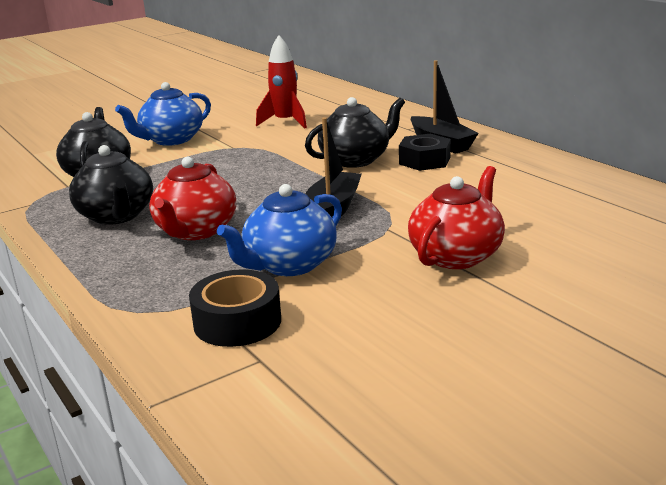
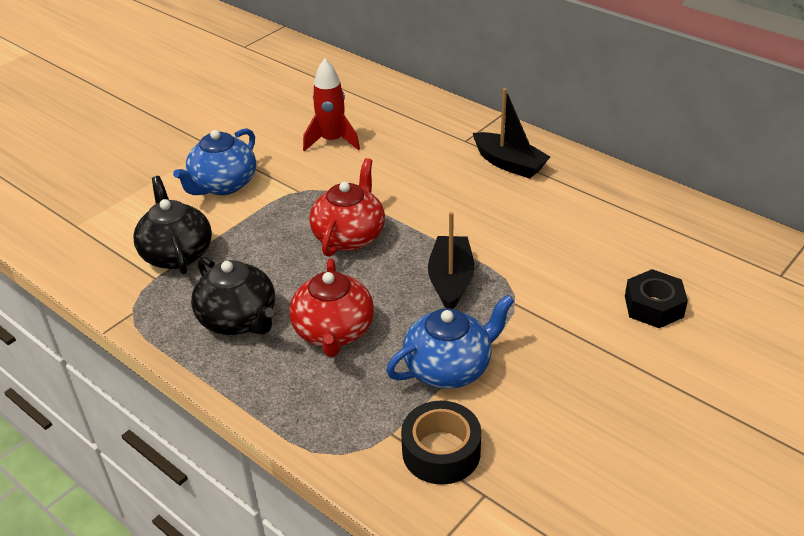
camera: 15 degrees left, 15 degrees up
(289, 265) = (449, 368): blue teapot -> blue teapot turned 150 degrees counterclockwise
(355, 160) = (436, 199): black teapot -> none
(424, 161) = (504, 194): black nut -> black nut (653, 306)
(456, 256) = (591, 333): red teapot -> red teapot (349, 236)

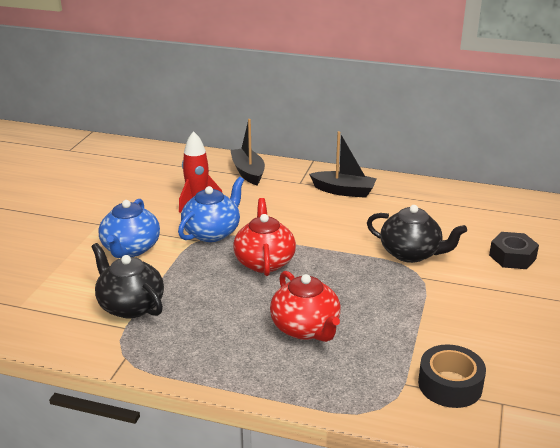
camera: 25 degrees left, 10 degrees down
(239, 319) = (222, 339): black teapot -> black teapot (411, 253)
(449, 368) = (410, 329): blue teapot -> blue teapot (212, 232)
(451, 280) = (364, 273): black boat -> black boat (248, 172)

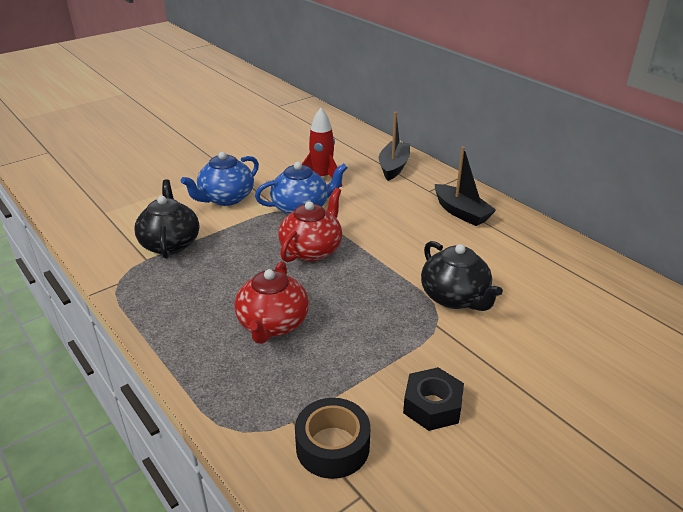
camera: 35 degrees right, 5 degrees up
(512, 257) = (564, 347): black nut -> black nut (432, 406)

